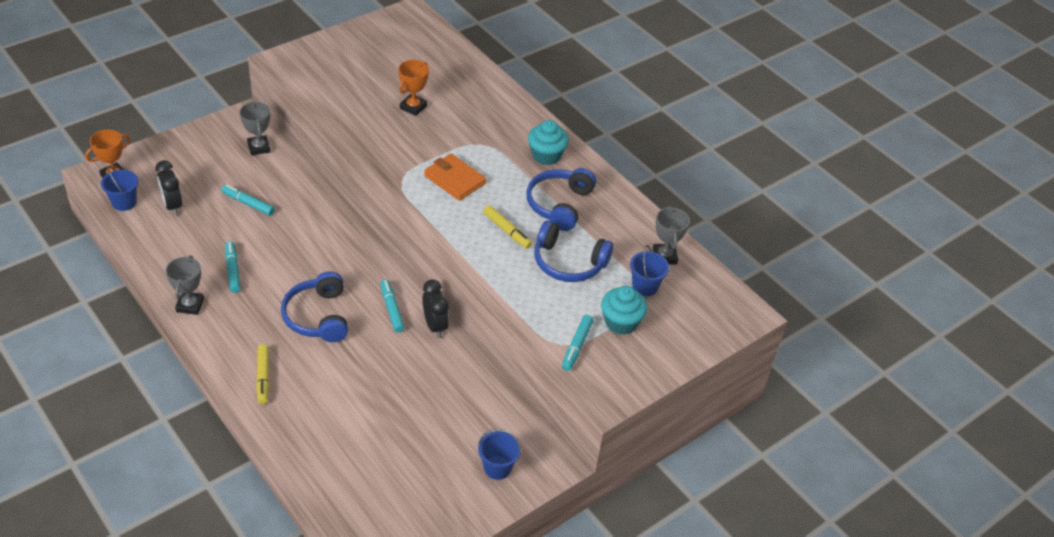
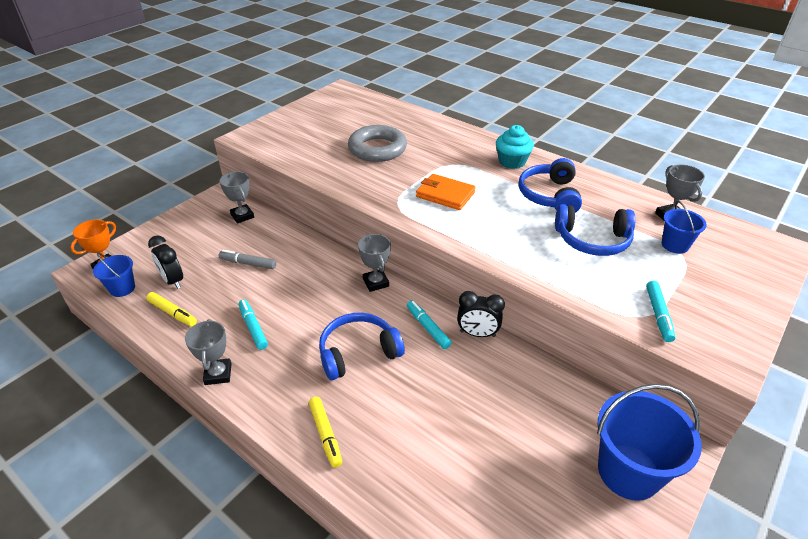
camera: 10 degrees left, 5 degrees down
(248, 204) = (248, 263): turquoise marker -> grey marker
(318, 316) = (358, 353): blue headphones -> blue headphones turned 90 degrees clockwise
(363, 253) = (376, 282): none -> grey trophy
(413, 107) = (377, 149): orange trophy -> grey ring
(435, 326) = (477, 334): black clock -> black clock turned 135 degrees clockwise
(497, 468) = (628, 471): blue bucket -> blue bucket, size x1.86
(507, 231) = (518, 225): yellow marker -> yellow marker (172, 313)
(621, 322) = (680, 282): turquoise cupcake -> none

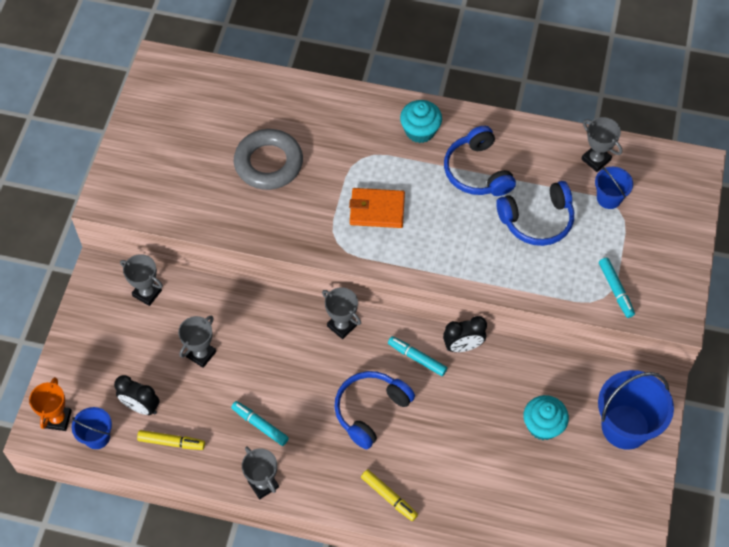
camera: 25 degrees left, 20 degrees up
(248, 263) = (201, 354): grey marker -> grey trophy
(528, 432) = (543, 425): none -> turquoise cupcake

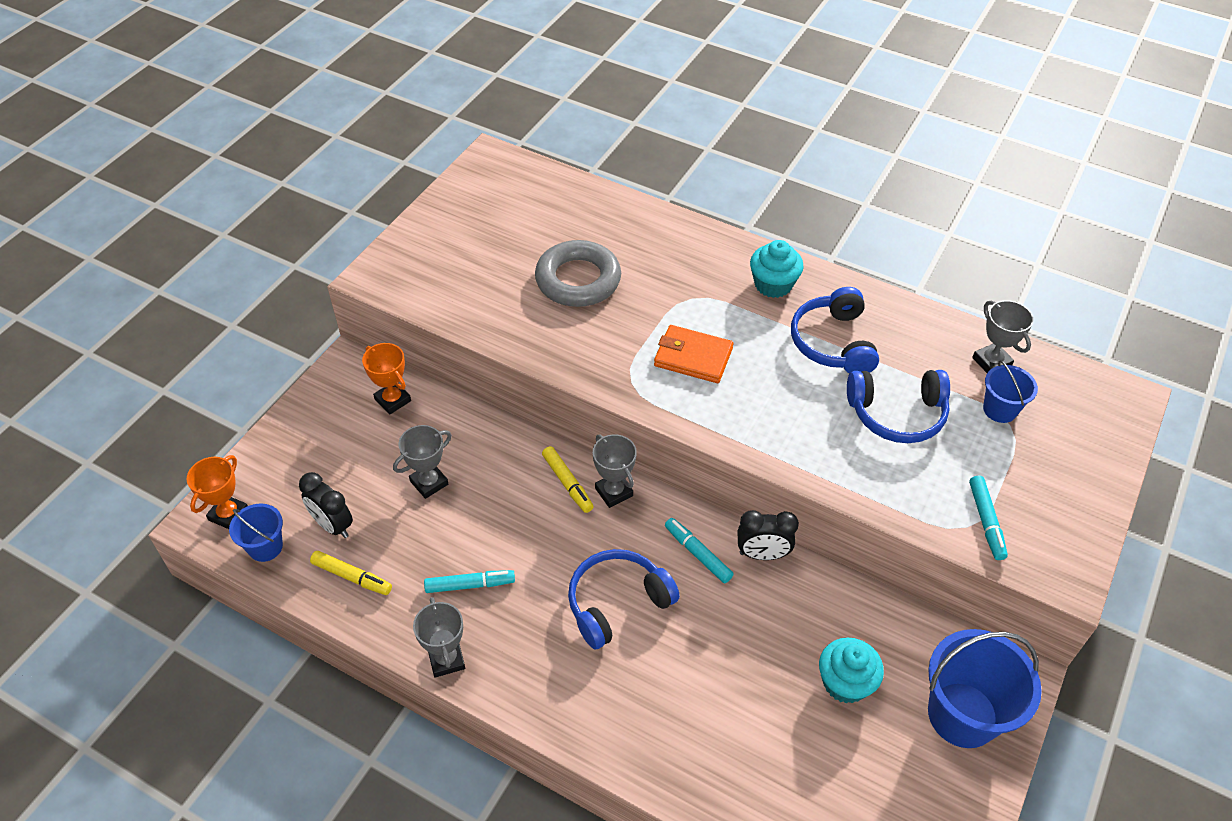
camera: 15 degrees right, 10 degrees down
(147, 293) = (392, 400): grey trophy -> orange trophy
(260, 425) = (469, 585): turquoise marker -> turquoise marker turned 120 degrees clockwise
(389, 497) = (606, 721): yellow marker -> yellow marker (567, 483)

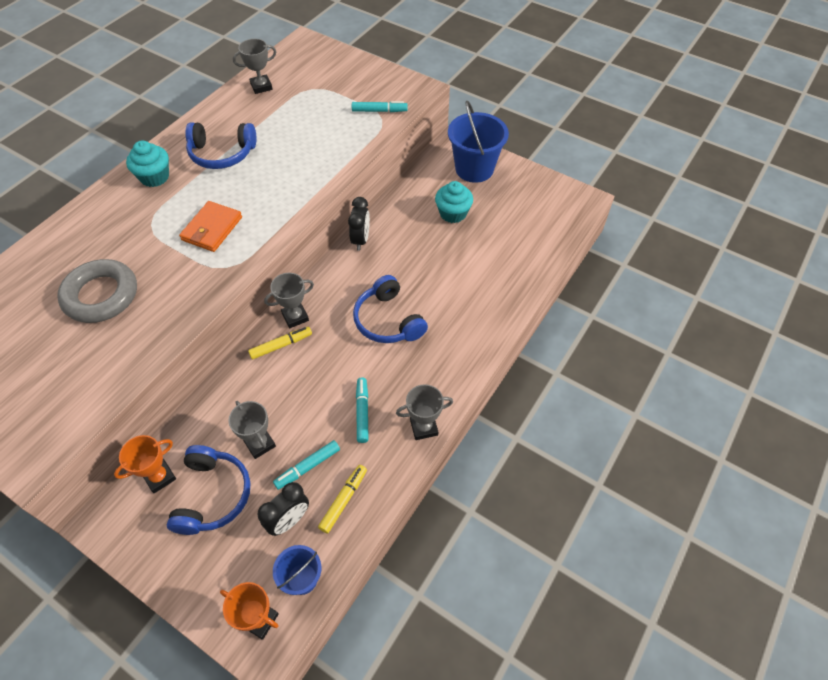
camera: 85 degrees left, 5 degrees up
(698, 554) = (355, 273): turquoise marker -> turquoise marker (308, 467)
(897, 414) = (292, 133): blue headphones -> blue headphones (212, 495)
(999, 409) = (299, 90): blue bucket -> none

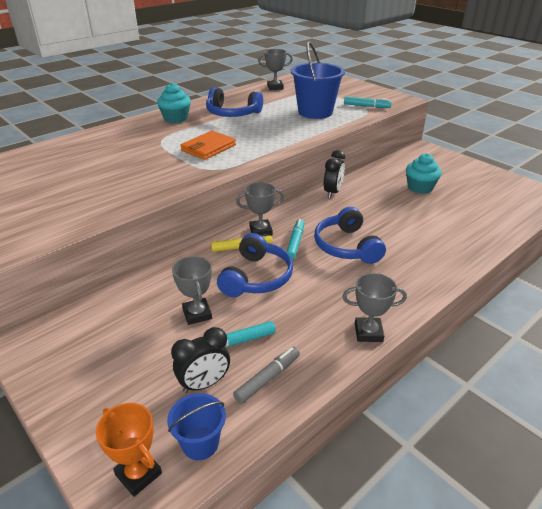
camera: 15 degrees right, 20 degrees down
(101, 295) = (102, 171): grey ring -> none
(159, 477) = (93, 321): orange trophy -> none
(212, 495) = (135, 345): blue headphones -> blue headphones (256, 277)
(343, 500) = (267, 378): yellow marker -> grey marker
(362, 412) = (306, 308): turquoise marker -> turquoise marker (295, 243)
(474, 169) = (442, 164): blue bucket -> blue bucket (315, 112)

